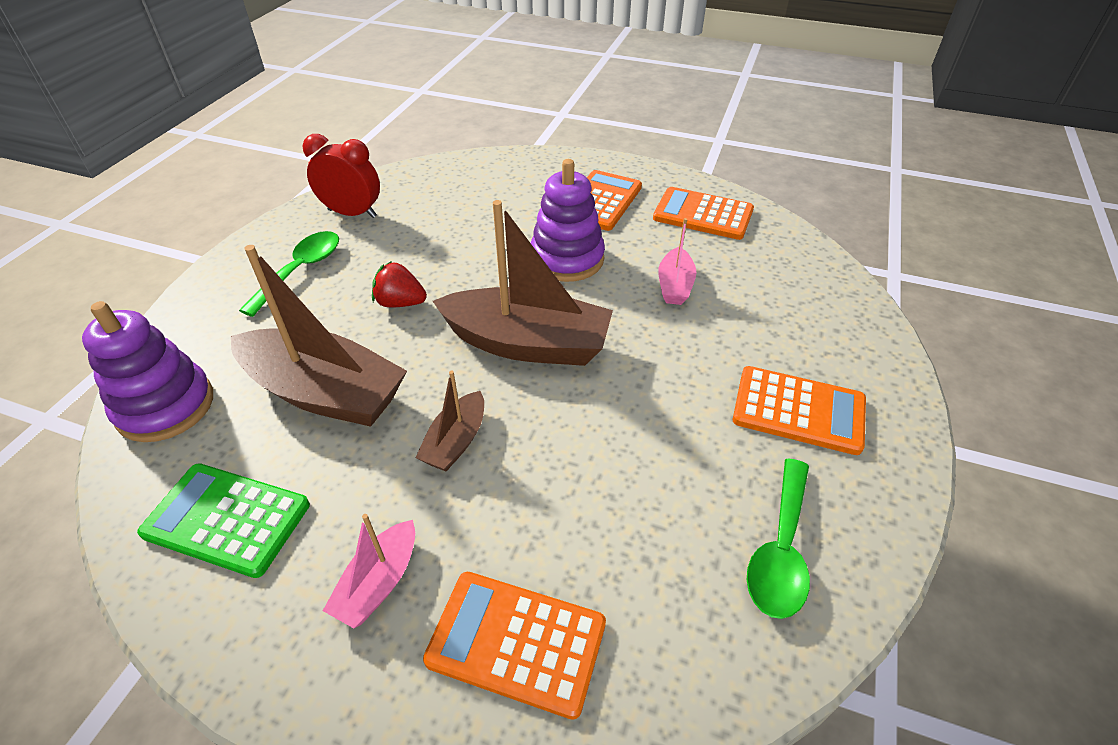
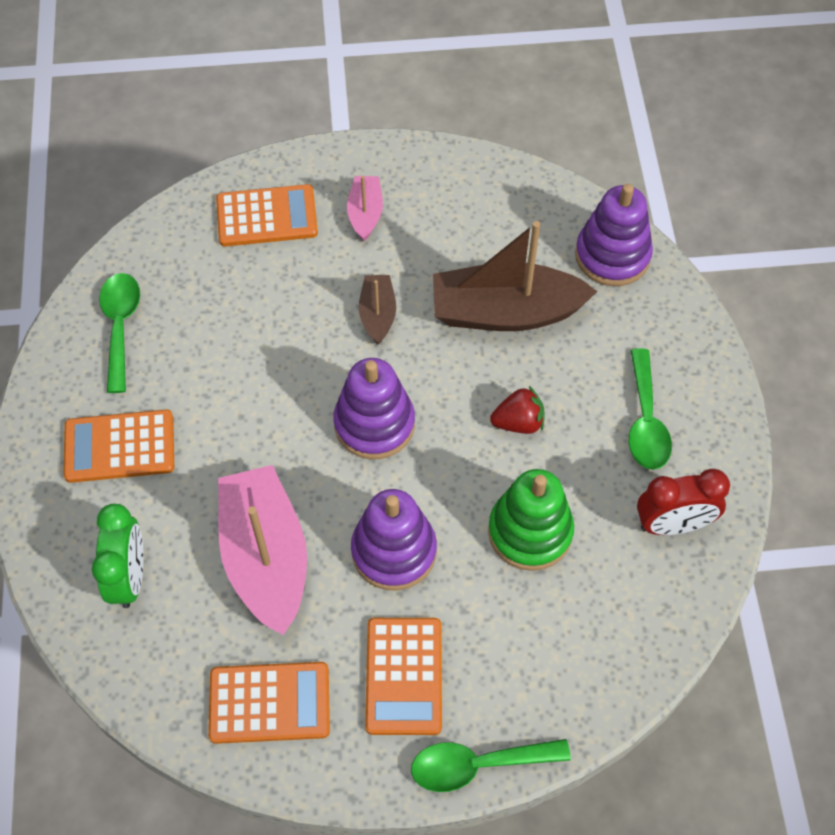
camera: 155 degrees right, 15 degrees up
(227, 519) = (488, 209): green calculator -> none
(455, 239) = (530, 532): none -> green stacking toy
(527, 343) = (374, 424): brown boat -> purple stacking toy
(578, 159) = (478, 765): none -> green spoon
(675, 285) = (266, 557): pink boat -> pink boat, size x2.02
(801, 308) = (129, 577): none -> green clock

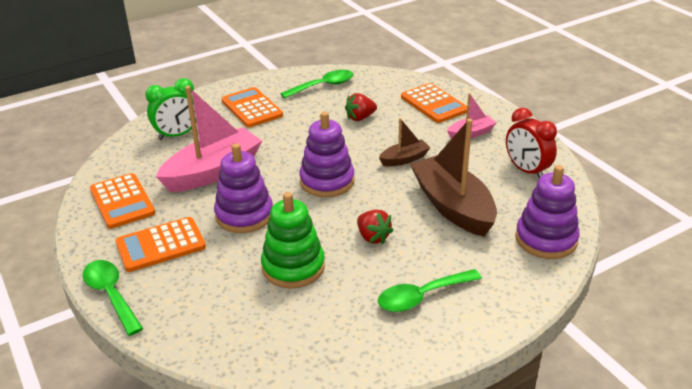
camera: 65 degrees right, 25 degrees down
(243, 318) = (360, 118): none -> red strawberry
(673, 524) = (345, 336): red clock -> red clock (526, 170)

